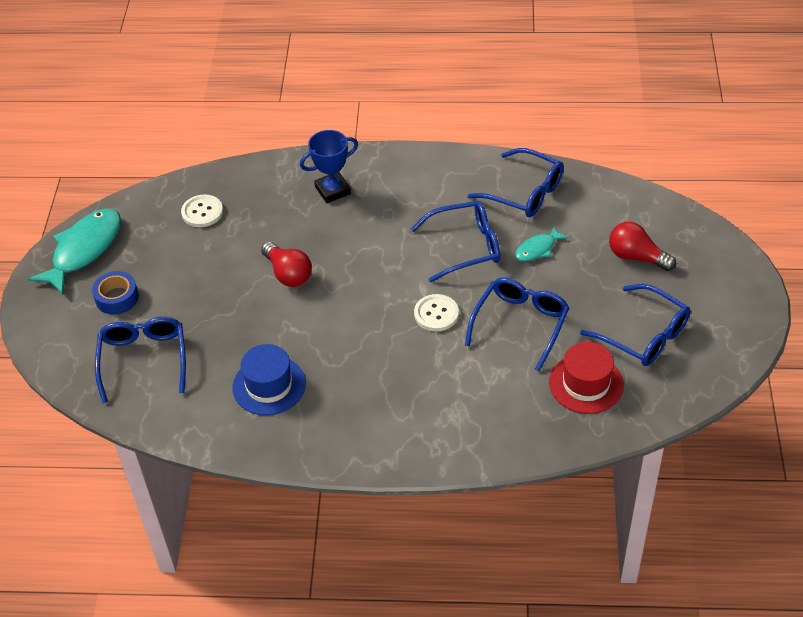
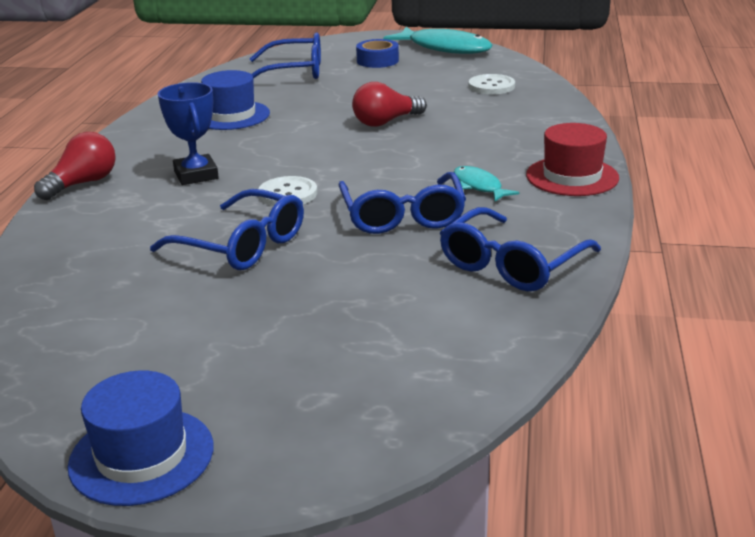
camera: 95 degrees right, 20 degrees down
(332, 190) = (523, 142): blue trophy -> blue trophy (196, 175)
(537, 249) = (383, 267): turquoise fish -> turquoise fish (479, 186)
(586, 384) = (107, 284): red hat -> red hat (572, 176)
(636, 257) = (339, 353): red light bulb -> red light bulb (83, 183)
(643, 335) = (166, 341): blue glasses -> none
(743, 318) = (141, 456): none -> blue hat

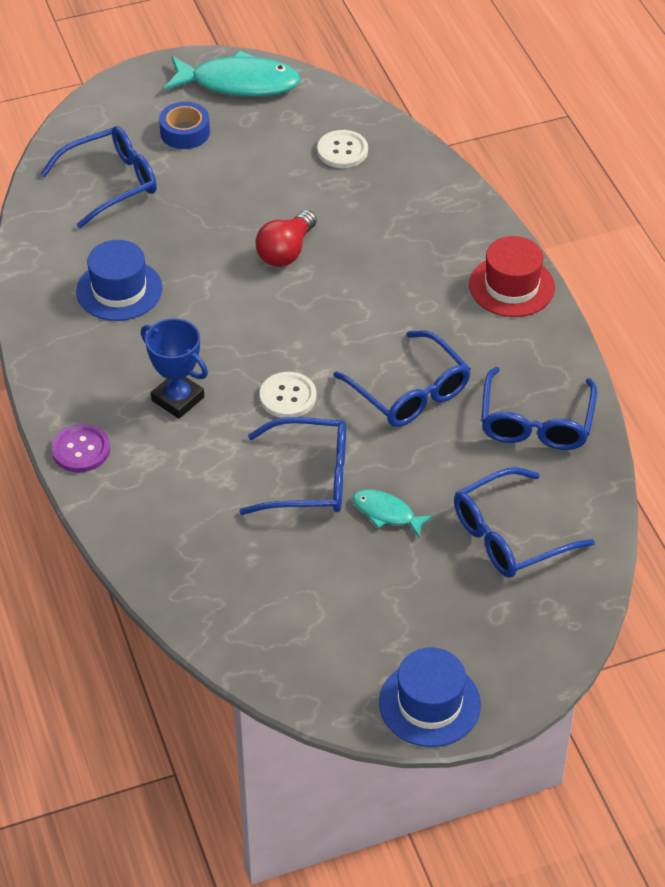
camera: 30 degrees left, 20 degrees up
(83, 183) = (81, 450): red light bulb -> purple button
(396, 339) = (510, 535): none -> blue glasses
(479, 186) = (444, 327): turquoise fish -> turquoise fish (387, 513)

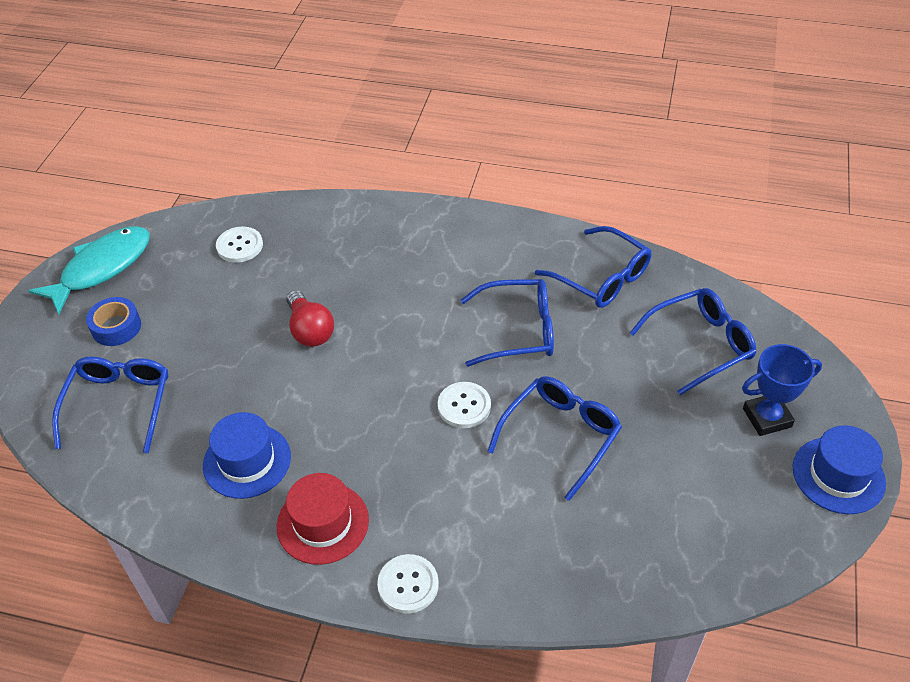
camera: 55 degrees left, 0 degrees up
(81, 450) = (408, 585): purple button -> white button
(178, 399) = (407, 481): blue trophy -> blue trophy (767, 417)
(387, 513) = (630, 405): turquoise fish -> none
(510, 535) = (699, 345): blue glasses -> blue glasses turned 120 degrees counterclockwise
(511, 286) = (462, 226): red hat -> red hat (323, 523)

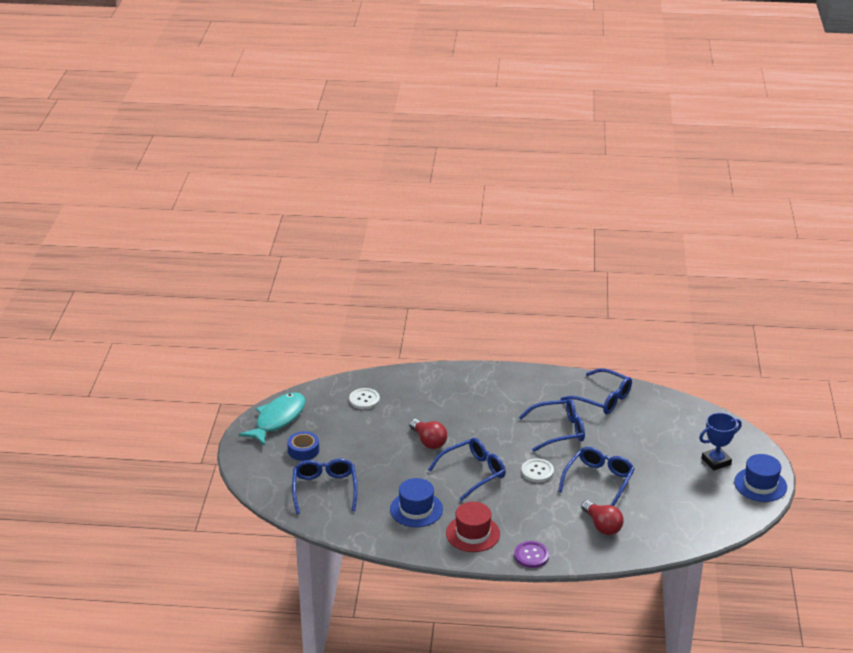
camera: 10 degrees left, 15 degrees down
(408, 585) = (531, 555): white button -> purple button
(546, 533) = (602, 526): none -> red light bulb
(699, 345) = (670, 429): blue glasses -> blue glasses (472, 473)

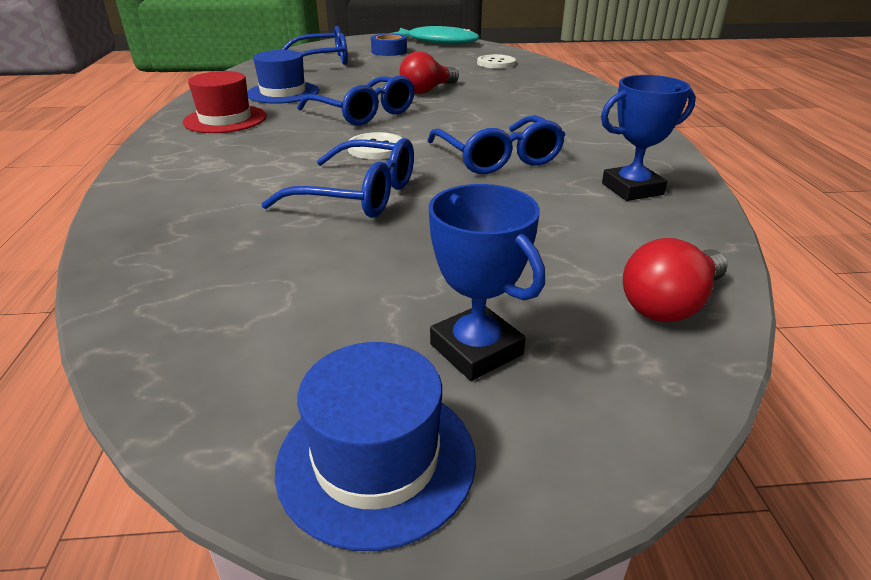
camera: 80 degrees right, 0 degrees up
(531, 555) = (158, 154): purple button -> none
(602, 398) = (632, 189): blue glasses -> blue trophy
(602, 526) = (217, 203): red light bulb -> red light bulb (670, 304)

